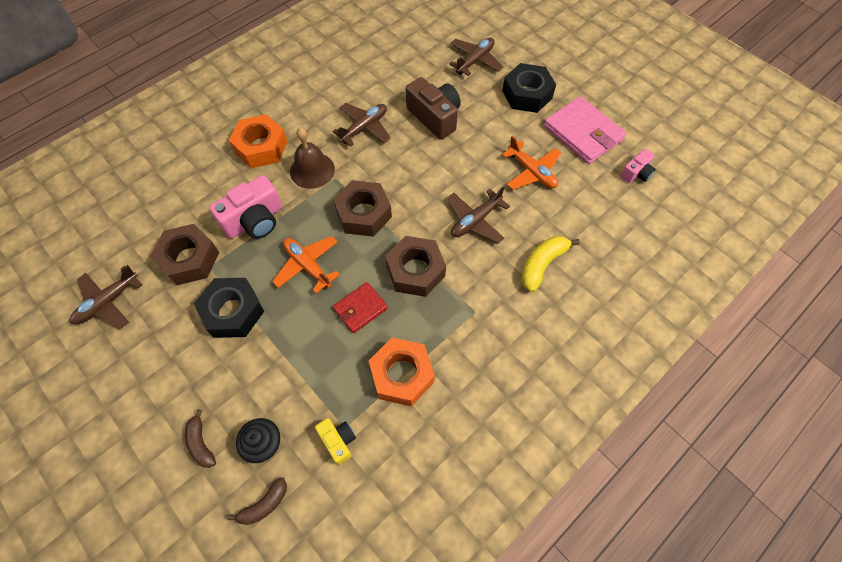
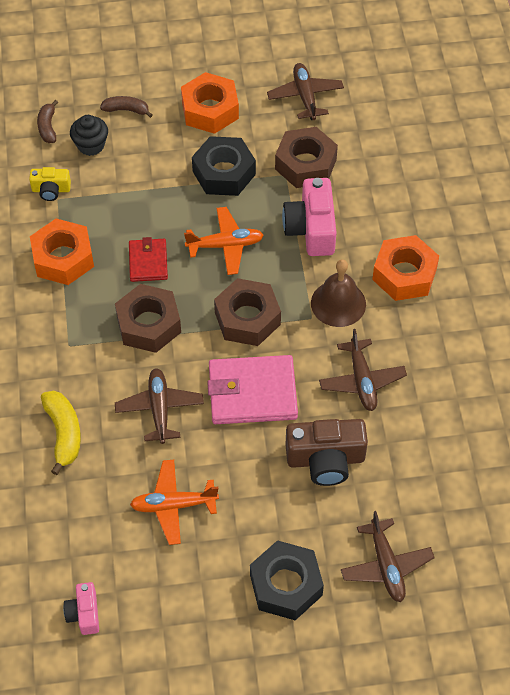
camera: 125 degrees right, 5 degrees down
(163, 368) = (210, 110): none -> orange nut
(583, 133) = (181, 602): pink wallet -> pink wallet (252, 393)

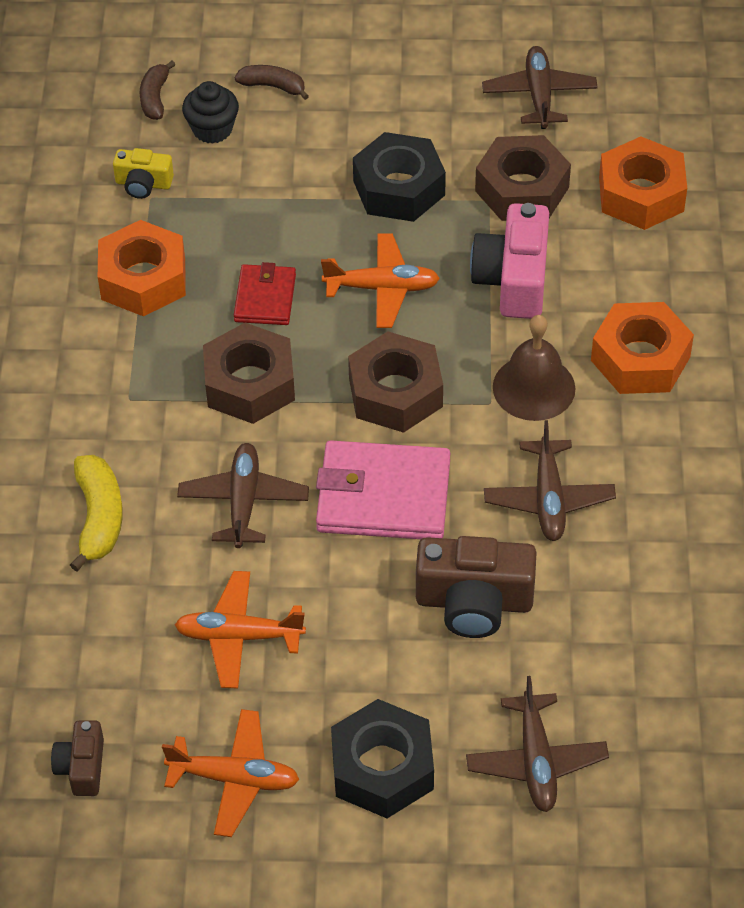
camera: 10 degrees right, 5 degrees down
(84, 613) = (82, 767): pink camera -> brown camera
(189, 607) = (234, 779): none -> orange plane
(210, 110) = (395, 99): orange nut -> orange nut (641, 194)

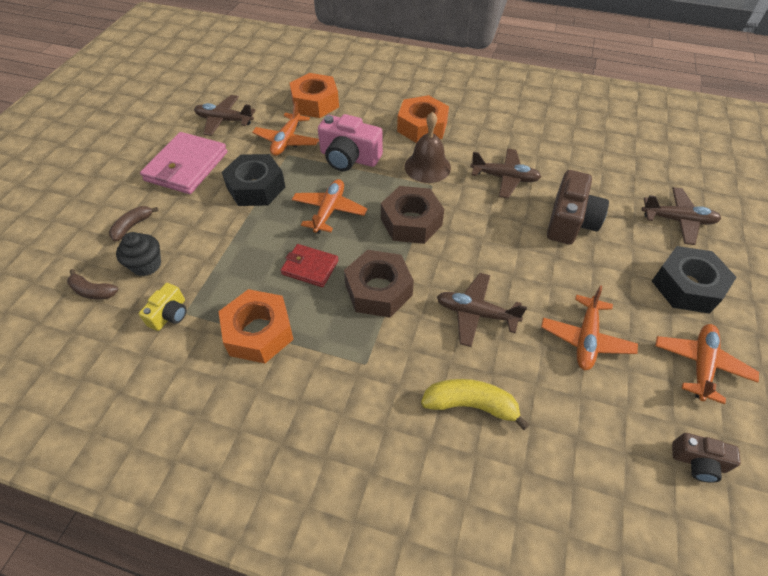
camera: 75 degrees left, 0 degrees up
(383, 496) = (487, 243): pink wallet -> pink wallet (186, 166)
(522, 189) = (287, 141): brown nut -> orange plane

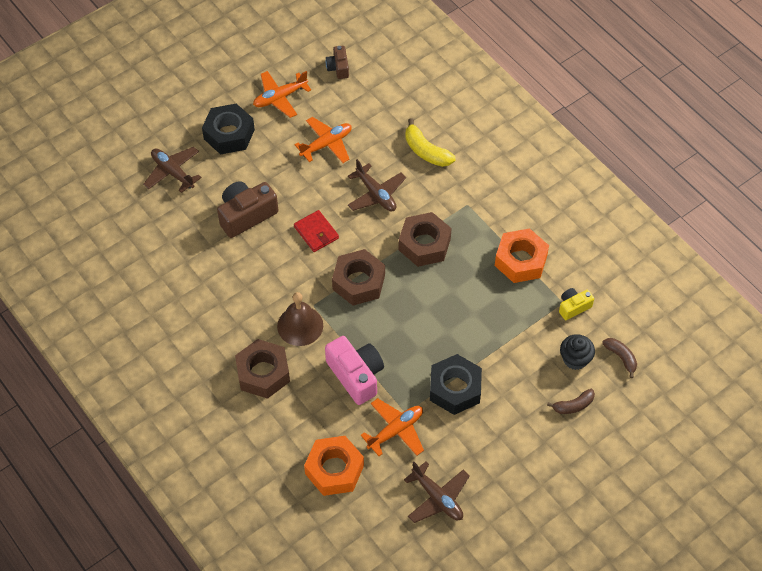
camera: 145 degrees left, 5 degrees up
(186, 166) = (502, 451): pink wallet -> none
(310, 267) = (458, 288): red wallet -> red wallet (316, 232)
(329, 211) = (412, 329): orange plane -> none
(422, 127) = (263, 373): orange nut -> brown nut
(505, 178) = (251, 278): brown plane -> none
(698, 462) = (338, 68): brown camera -> brown camera turned 150 degrees counterclockwise

